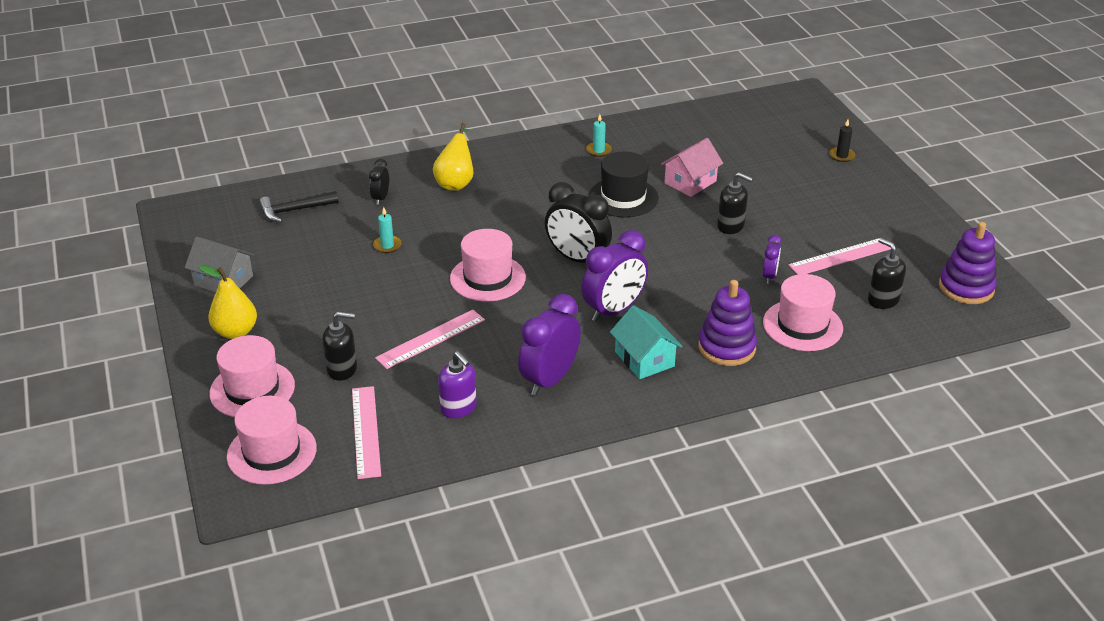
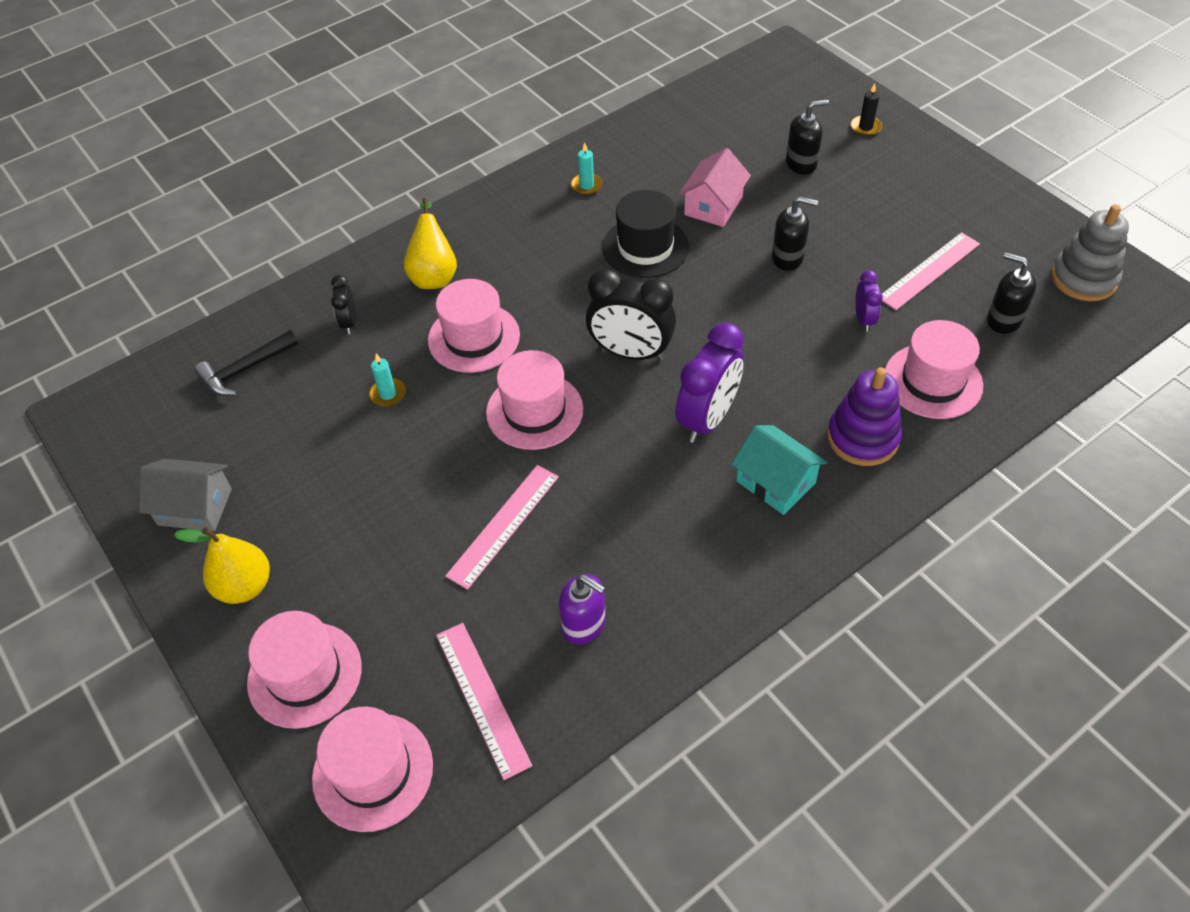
camera: 15 degrees left, 15 degrees up
(342, 369) = (410, 606): black soap dispenser -> black soap dispenser (801, 164)
(466, 226) = (474, 338): none -> pink hat
(549, 380) = (677, 547): purple clock -> none
(966, 288) = (1083, 278): purple stacking toy -> grey stacking toy

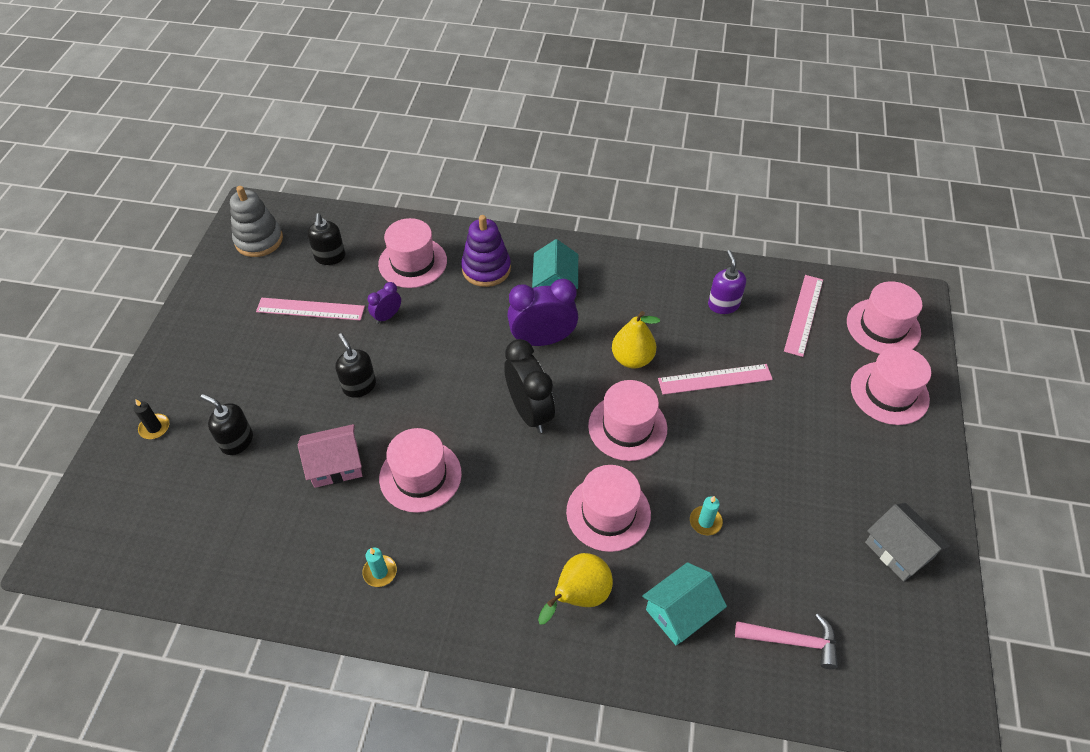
camera: 135 degrees left, 0 degrees up
(244, 586) = (895, 468): yellow pear -> yellow pear (632, 359)
(245, 370) = (792, 641): black hammer -> pink hammer
(349, 322) = (680, 612): black clock -> turquoise house
(645, 247) = (420, 476): black hat -> pink hat

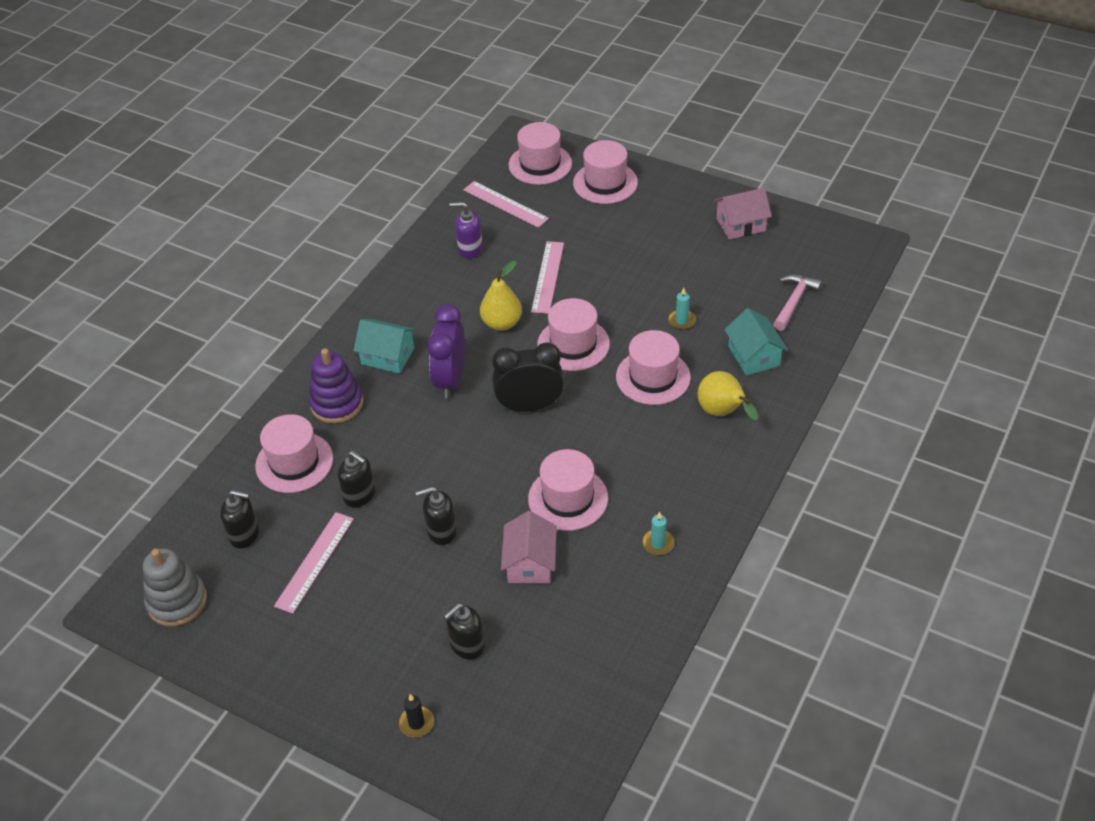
camera: 70 degrees left, 5 degrees down
(387, 316) = (360, 495): purple clock -> black soap dispenser
(899, 550) = (740, 224): grey house -> pink house

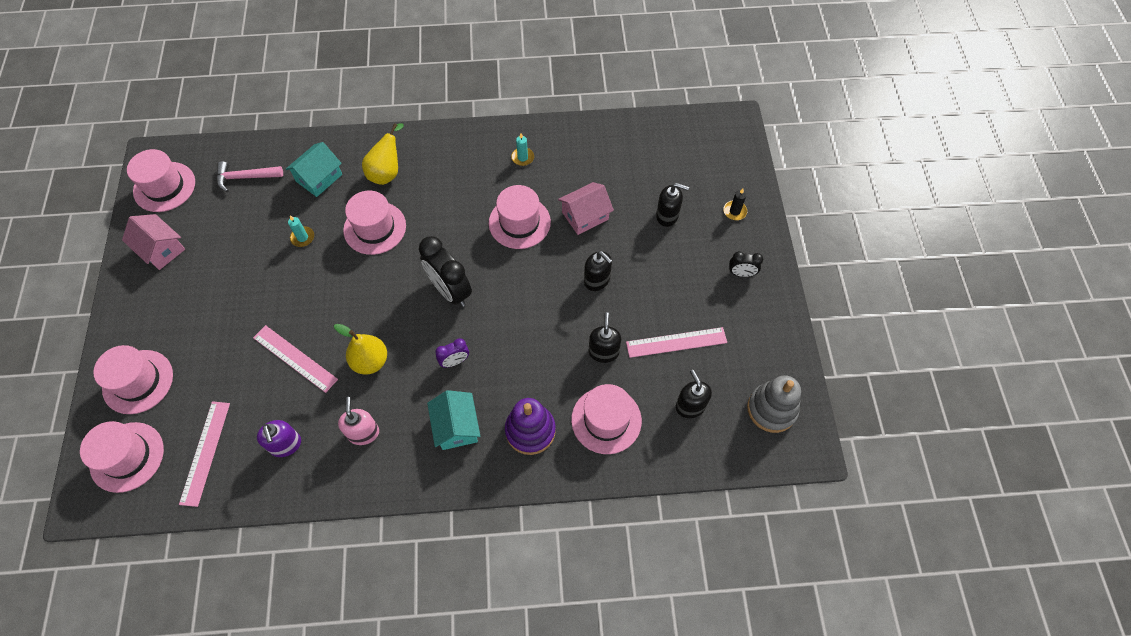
camera: 125 degrees left, 15 degrees up
(334, 674) = (741, 273): none -> black clock
(437, 296) = (363, 433): none -> pink soap dispenser
(450, 379) = (455, 361): purple clock -> purple clock, size x0.52
(547, 277) = (295, 358): pink ruler -> pink ruler turned 60 degrees clockwise
(573, 344) = (368, 296): pink hat -> pink hat (164, 187)

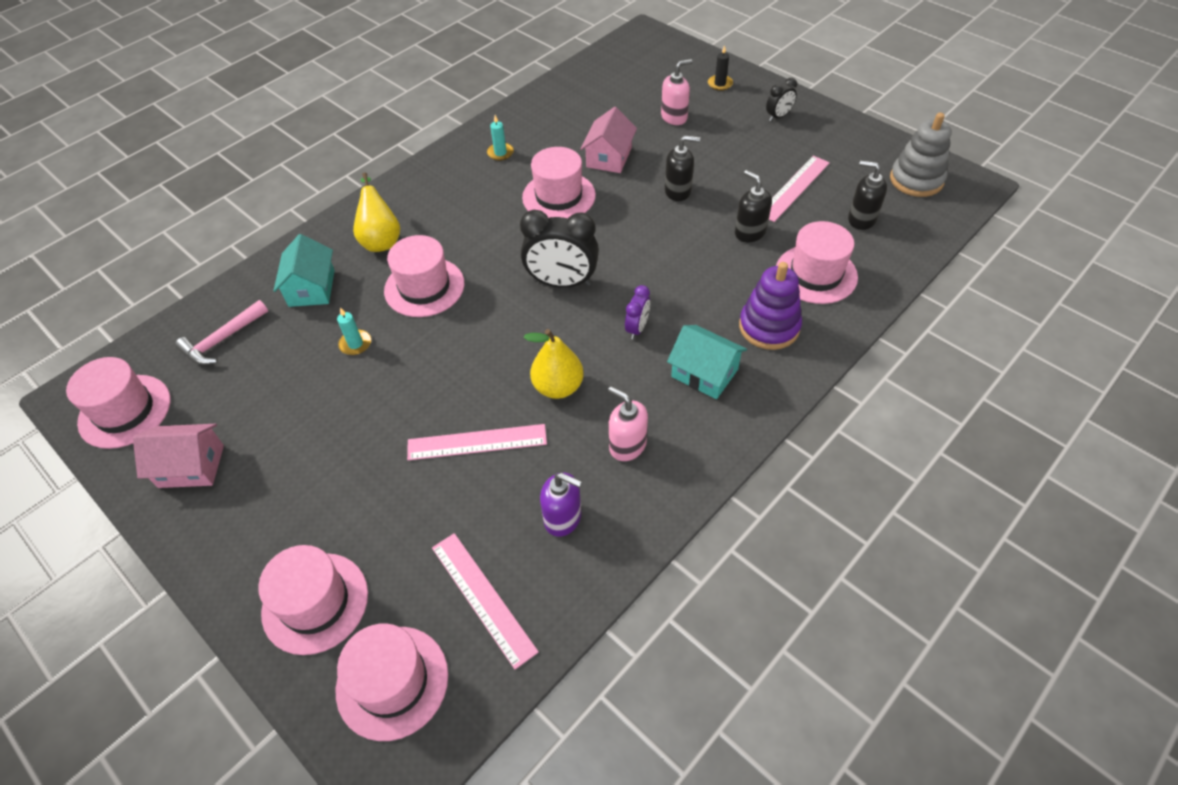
camera: 40 degrees left, 10 degrees down
(667, 216) = (674, 117): black soap dispenser -> pink soap dispenser

